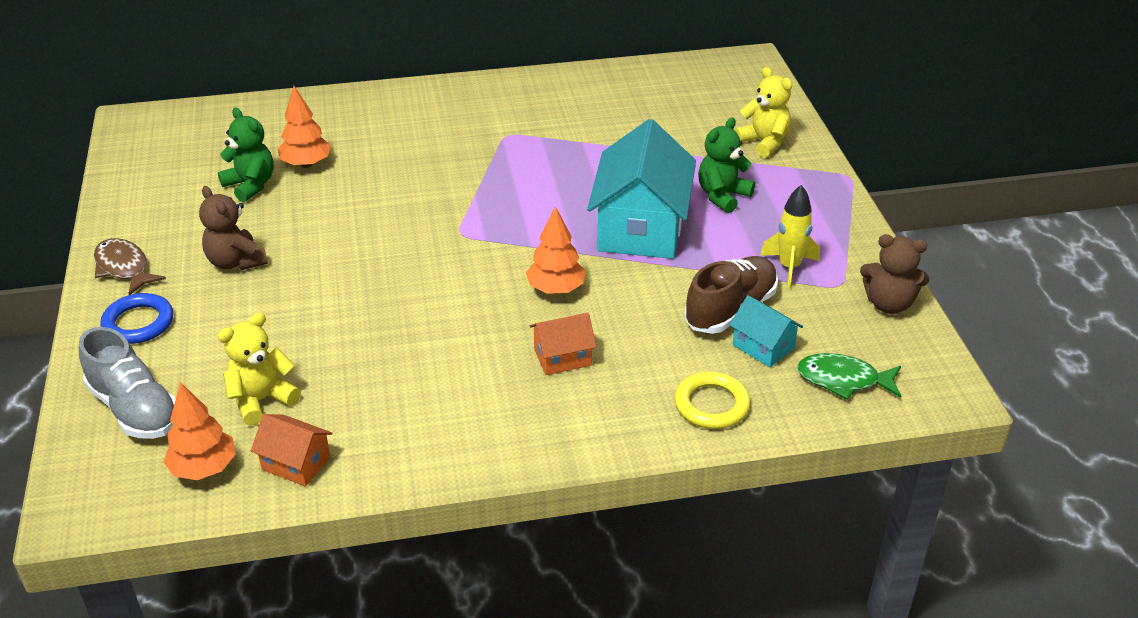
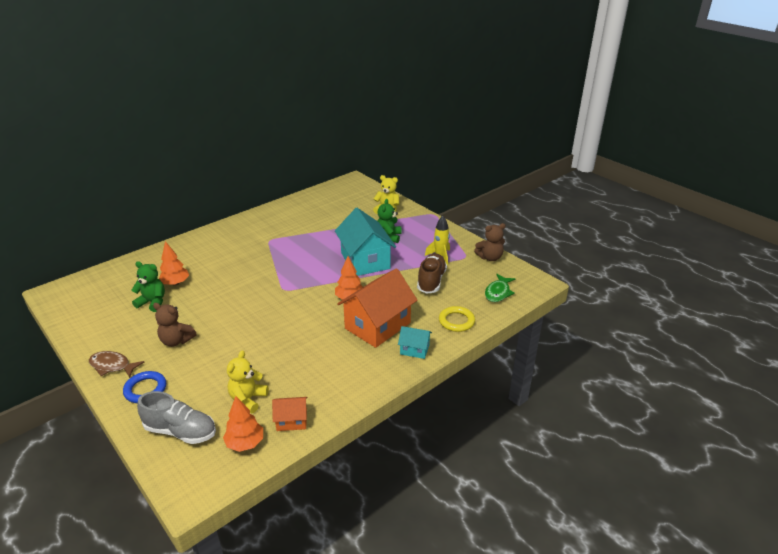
camera: 30 degrees left, 5 degrees down
(562, 357) = (377, 325): orange house -> orange house, size x2.12
(763, 346) = (457, 291): turquoise house -> turquoise house (414, 349)
(843, 380) = (498, 292): green fish -> green fish turned 45 degrees counterclockwise

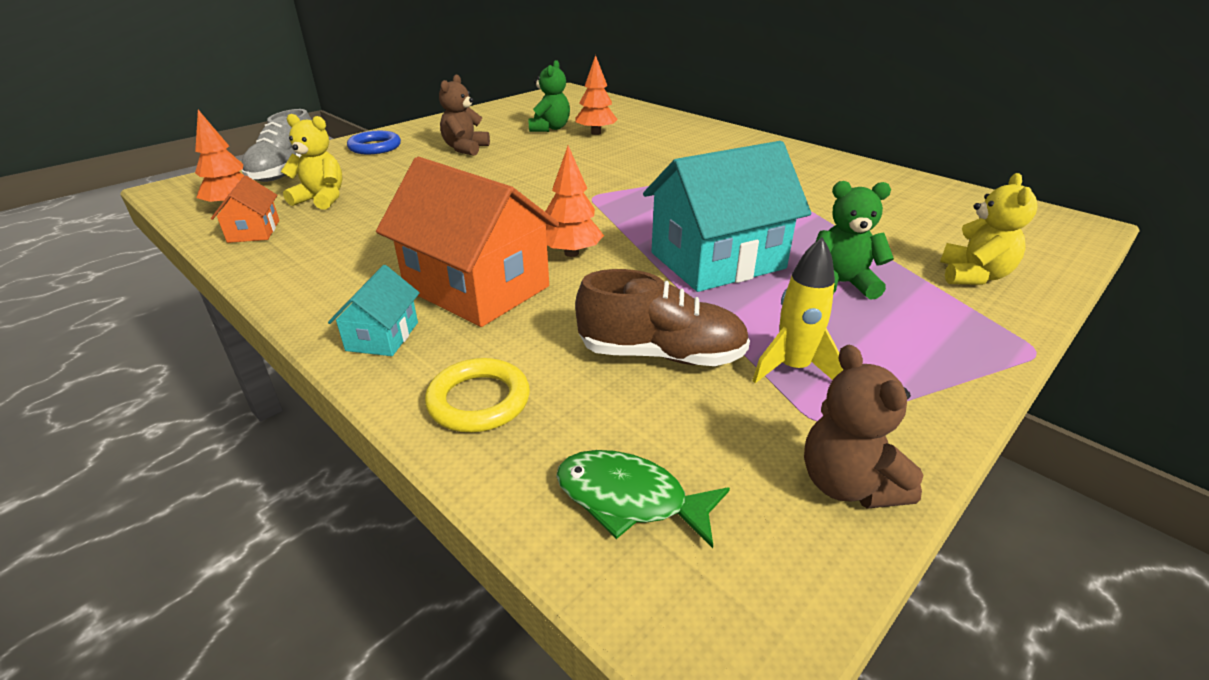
camera: 85 degrees right, 0 degrees up
(112, 366) = (425, 129): brown fish -> none

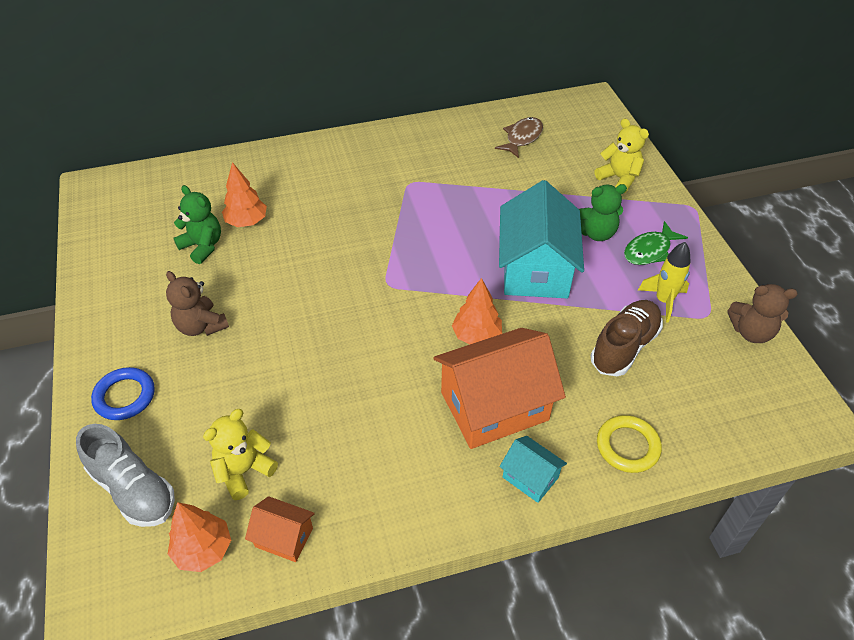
camera: 60 degrees left, 15 degrees up
(629, 499) = (730, 412): green fish -> green fish (649, 250)
(841, 284) = (596, 233): green teddy bear -> green teddy bear turned 135 degrees counterclockwise
(916, 203) = (522, 138): none -> brown fish

